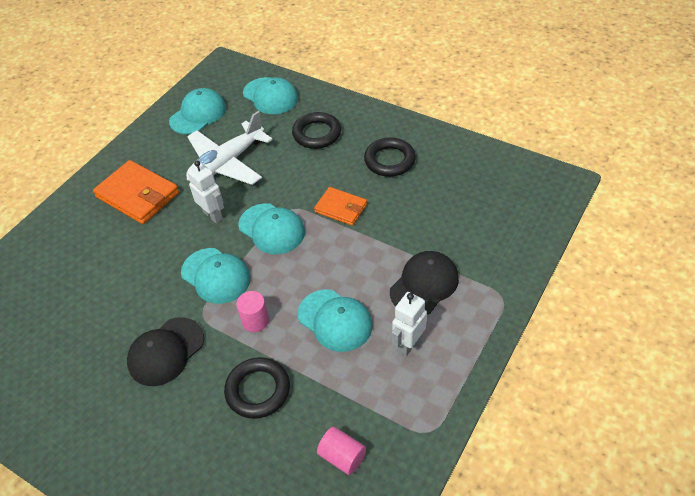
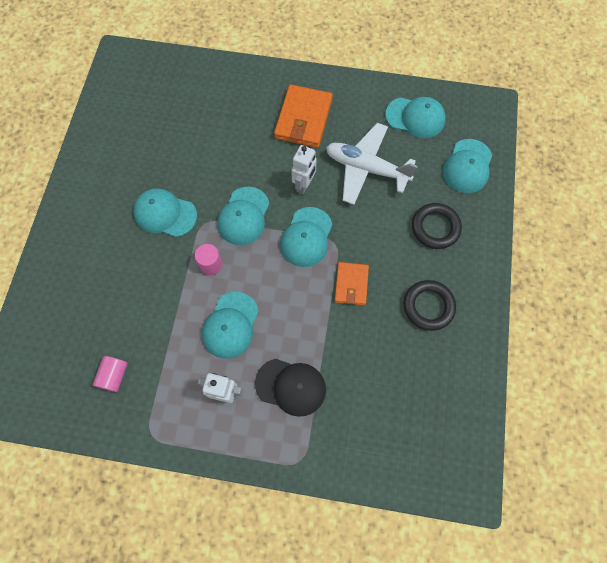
camera: 65 degrees right, 20 degrees up
(166, 351) = (165, 214): black cap -> turquoise cap
(258, 390) = (151, 293): black ring -> none

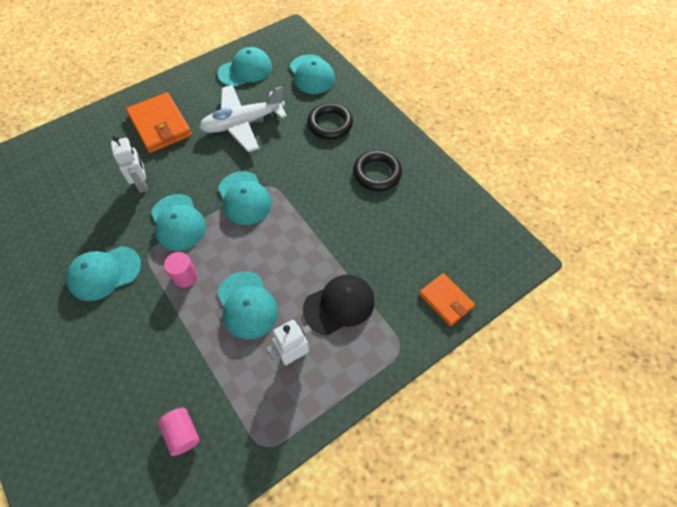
camera: 45 degrees left, 10 degrees down
(304, 185) = (206, 166): white robot -> white robot (142, 184)
(351, 284) = (310, 202): orange wallet -> orange wallet (446, 300)

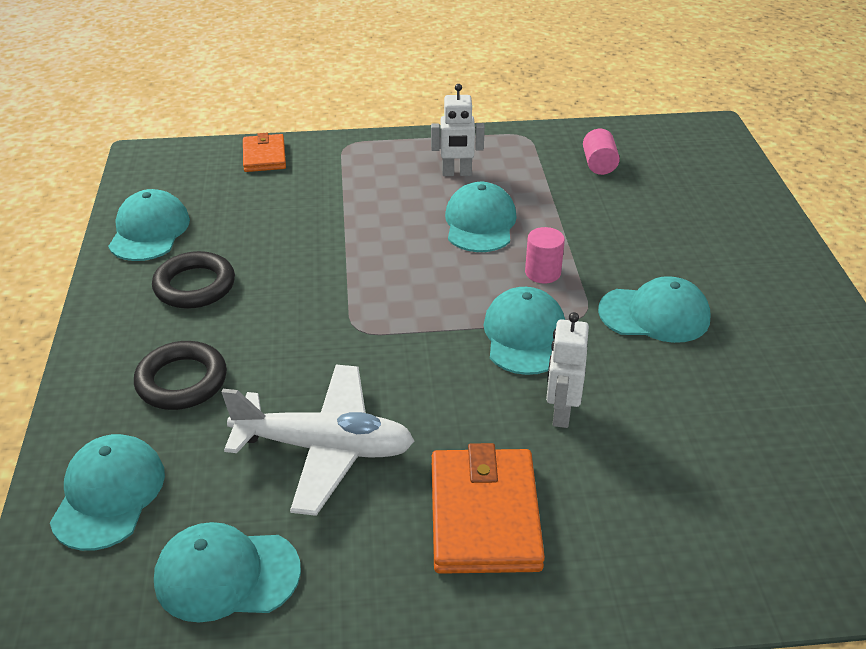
camera: 150 degrees left, 20 degrees down
(244, 198) = (407, 328): turquoise cap -> turquoise cap (149, 231)
(339, 305) = (377, 189): black cap -> none

